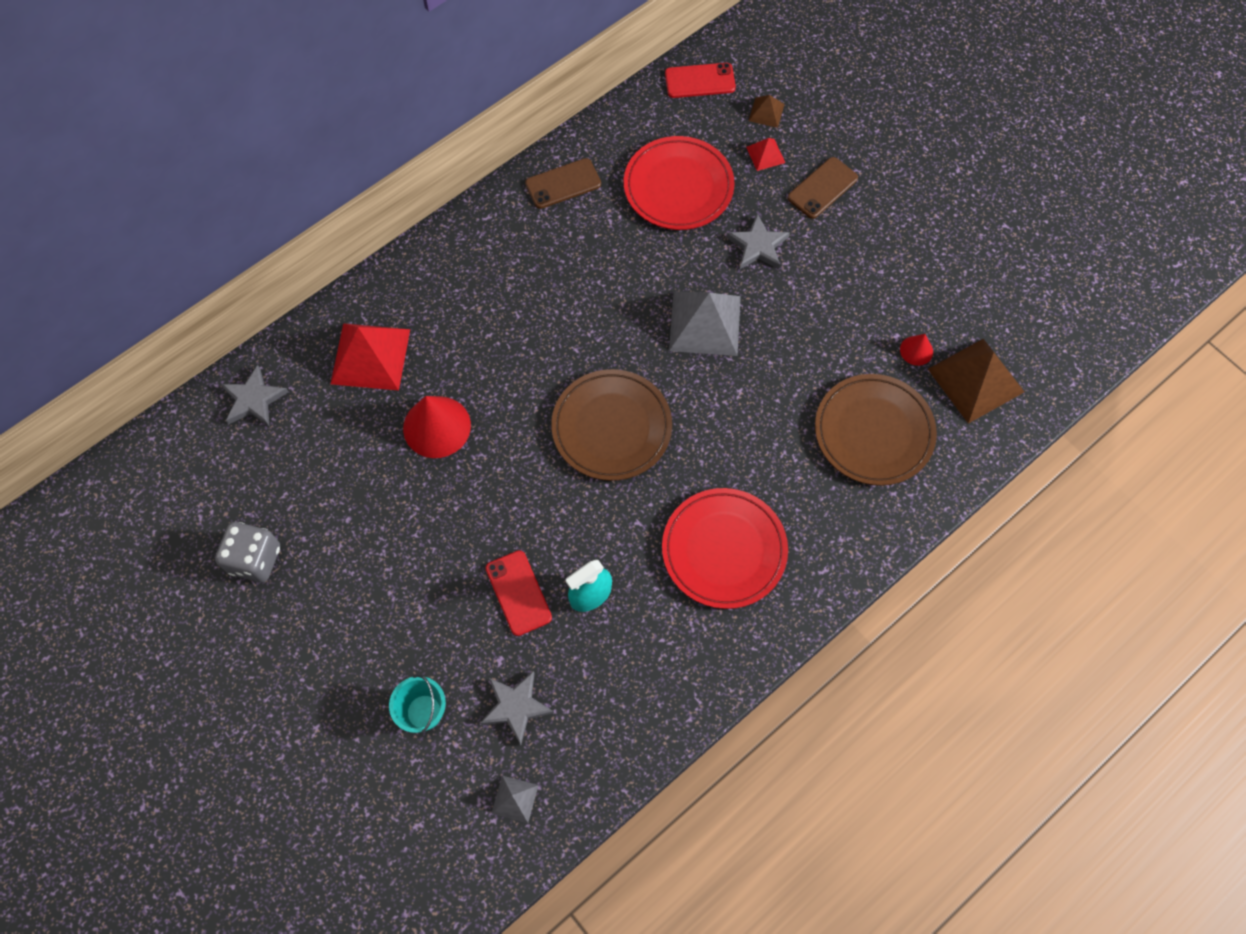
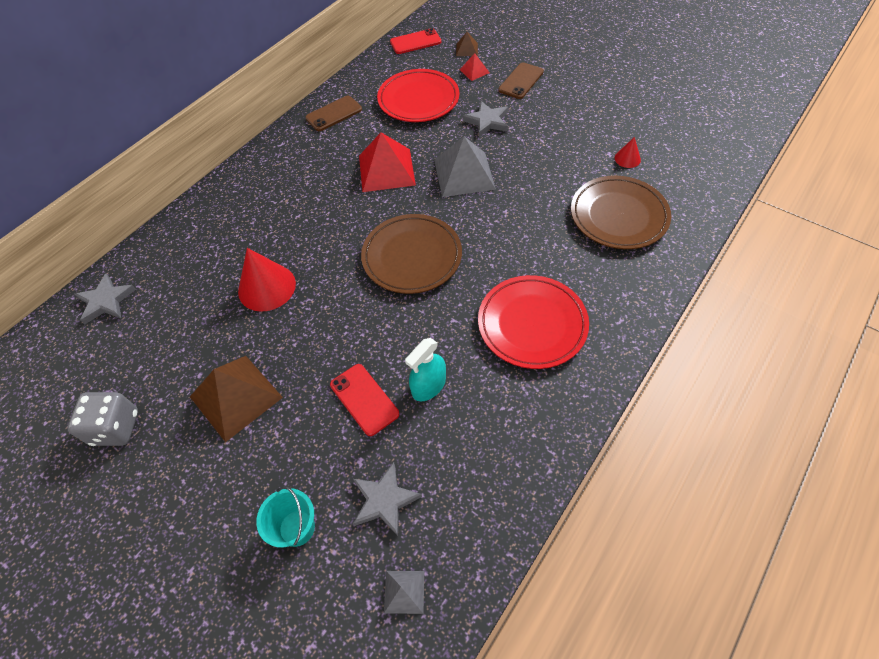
camera: 10 degrees left, 10 degrees down
(370, 356) = (203, 249): red pyramid -> red pyramid (386, 170)
(975, 380) = (679, 167): brown pyramid -> brown pyramid (236, 396)

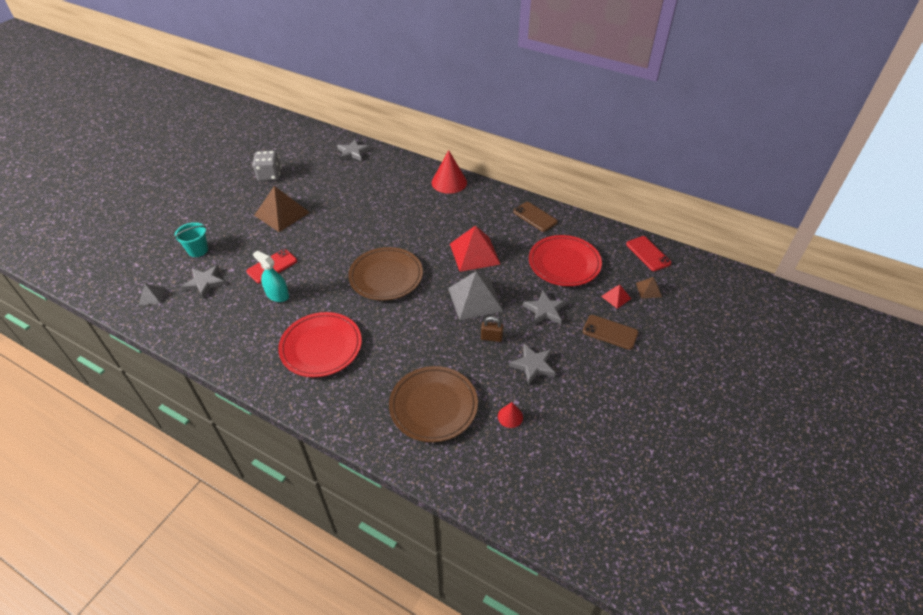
camera: 80 degrees right, 10 degrees down
(267, 287) = (361, 211): red cone -> red cone (449, 182)
(524, 164) = (491, 338): none -> brown padlock
(562, 137) = (533, 365): none -> grey star

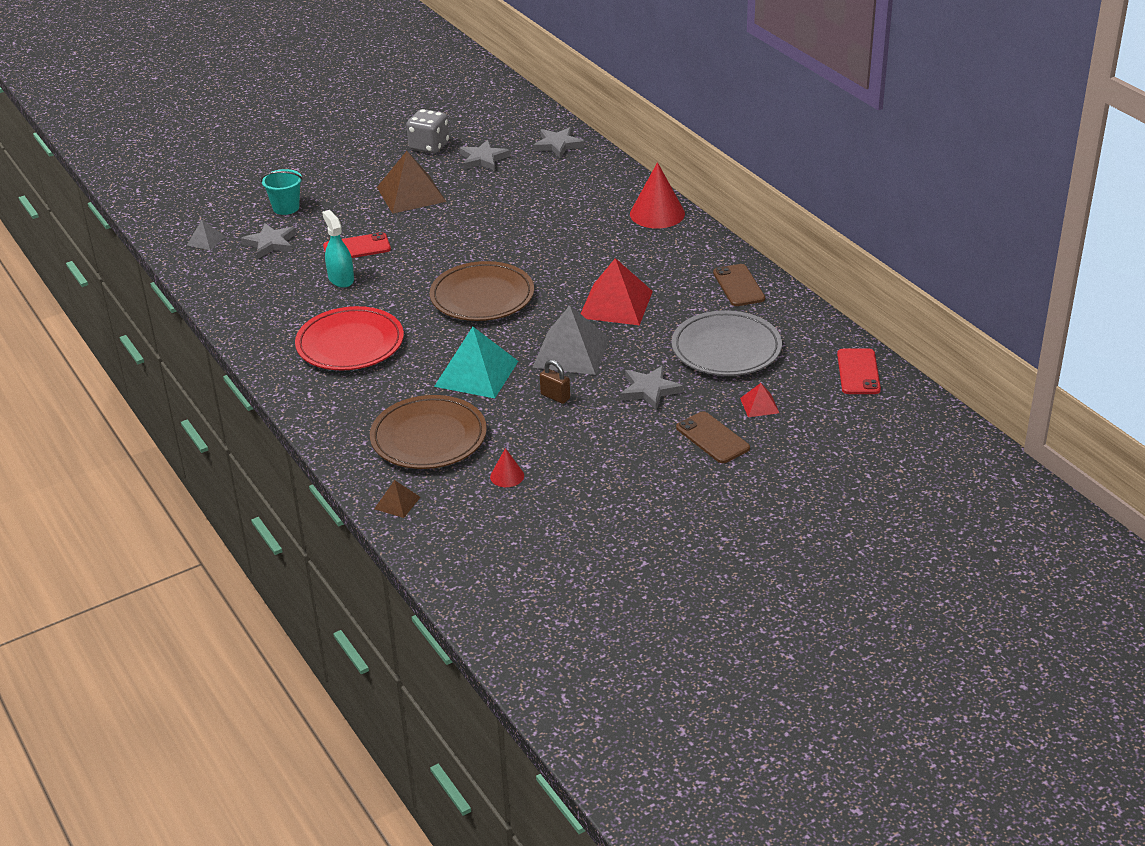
camera: 30 degrees right, 10 degrees down
(426, 339) = (476, 373): none -> turquoise pyramid
(533, 365) = (580, 438): grey star -> grey star (483, 159)
(564, 263) = (726, 349): red plate -> grey plate
(648, 290) = (814, 411): brown pyramid -> brown pyramid (397, 503)

